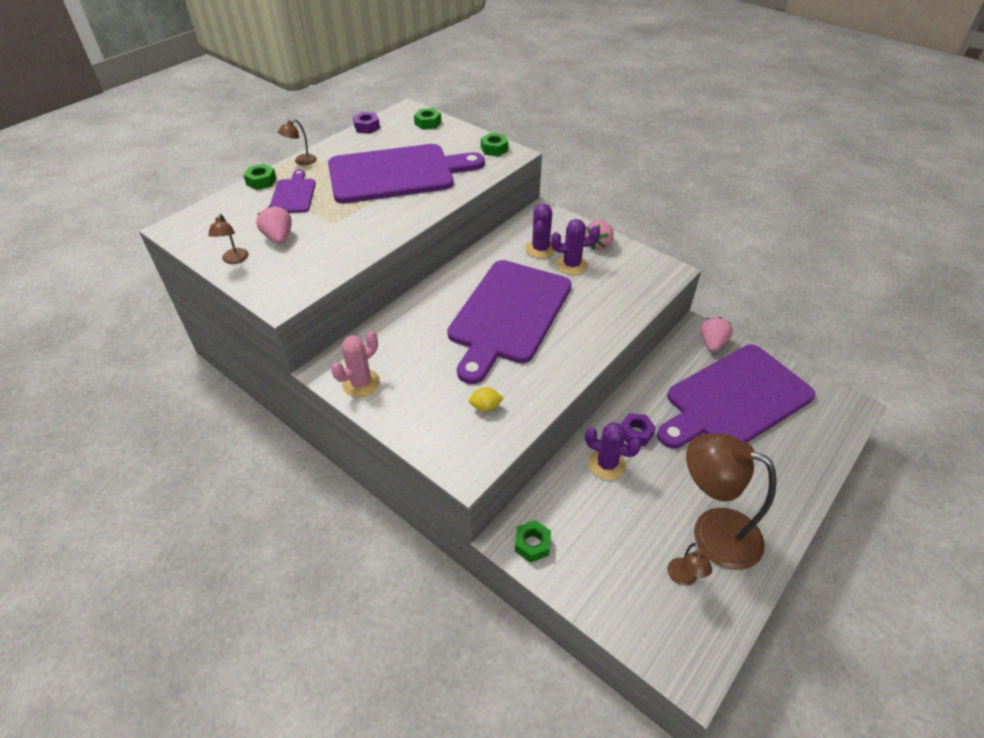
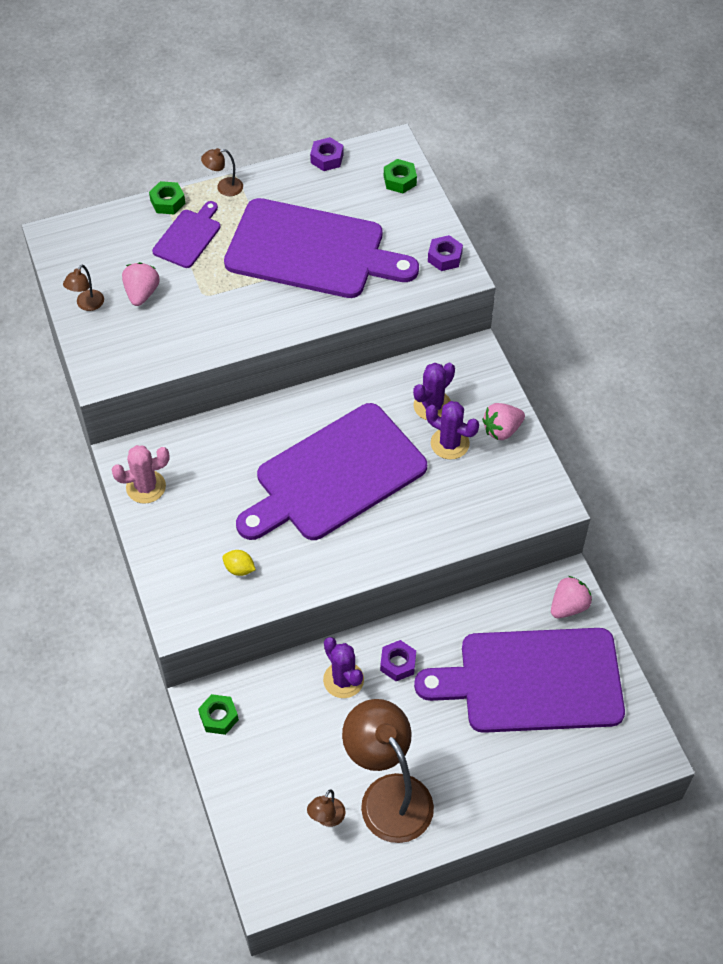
camera: 30 degrees right, 10 degrees up
(494, 149) = (444, 257): green nut -> purple nut

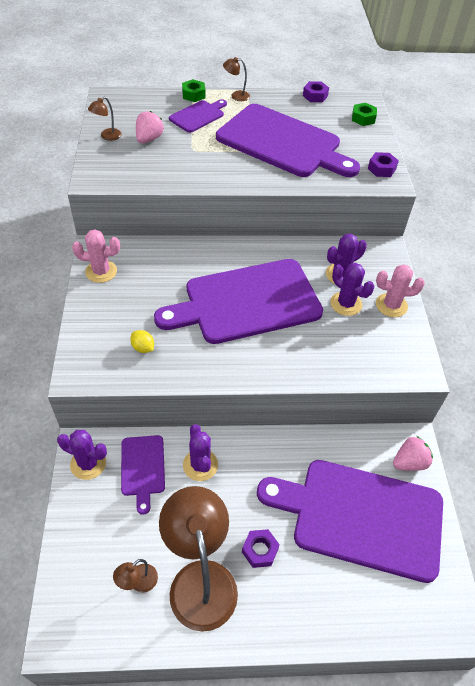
camera: 15 degrees right, 5 degrees down
(219, 717) = (88, 463): green nut -> purple cactus
(281, 703) = (143, 468): none -> purple cutting board
(398, 663) = (250, 465): purple nut -> purple nut (260, 550)
(502, 430) = (391, 305): pink strawberry -> pink cactus

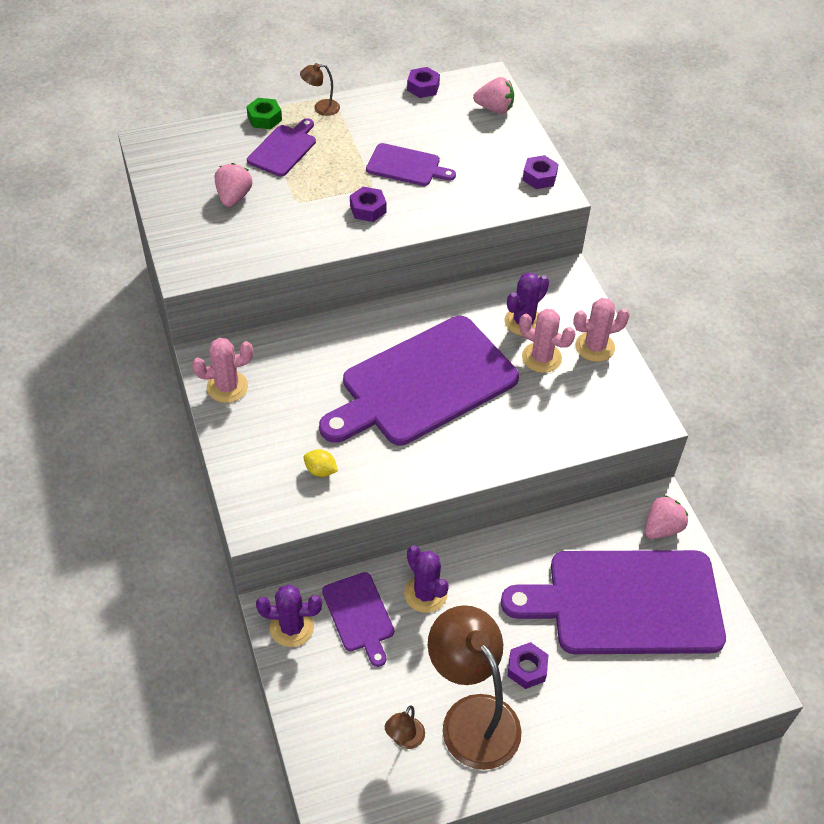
camera: 15 degrees left, 0 degrees up
(107, 136) = (177, 205): brown lamp -> none
(242, 165) = (368, 209): none -> purple nut
(283, 143) = (406, 166): purple cutting board -> purple cutting board, size x0.46
(346, 304) = (541, 358): purple cactus -> pink cactus
(363, 118) = (494, 108): green nut -> pink strawberry

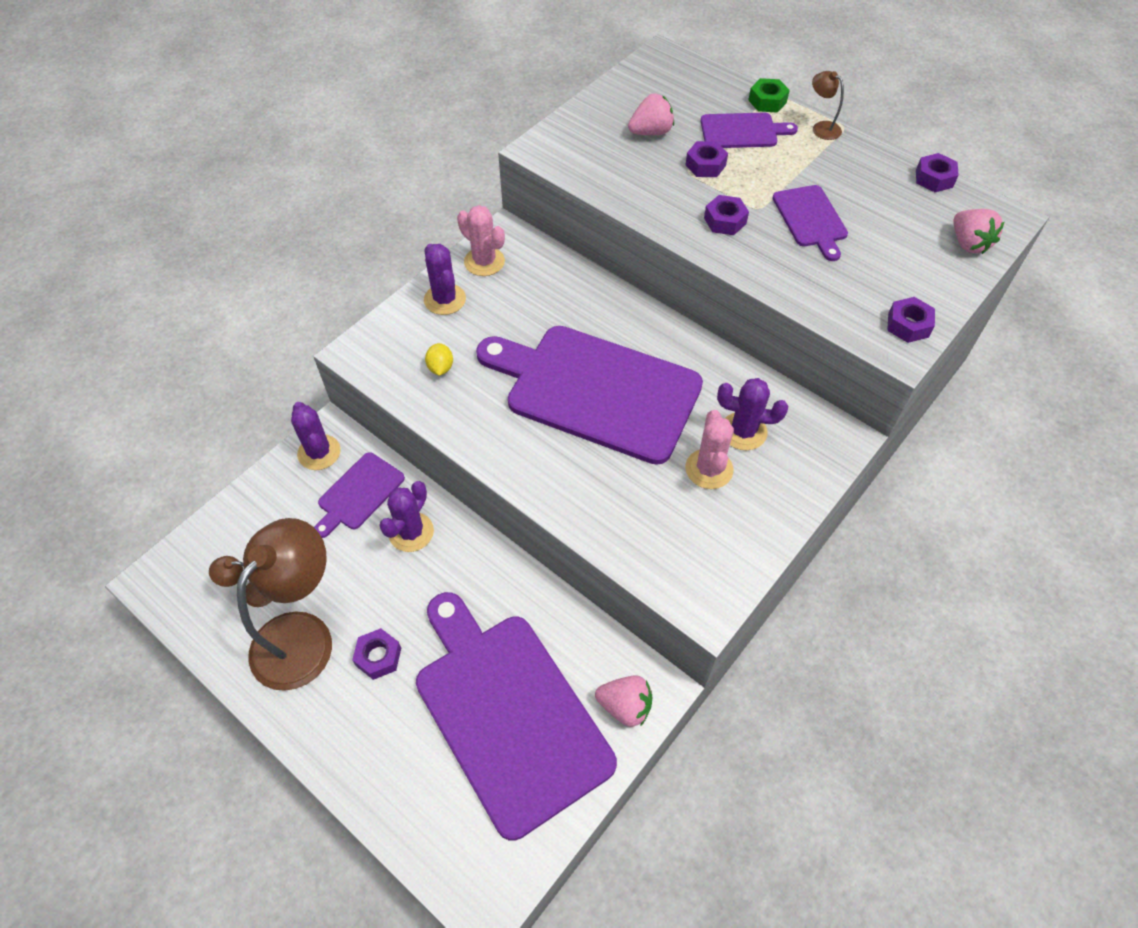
camera: 60 degrees right, 5 degrees up
(247, 433) = (445, 299): none -> purple cactus
(300, 188) = (705, 165): none -> purple nut
(595, 347) = (764, 509): pink cactus -> none

